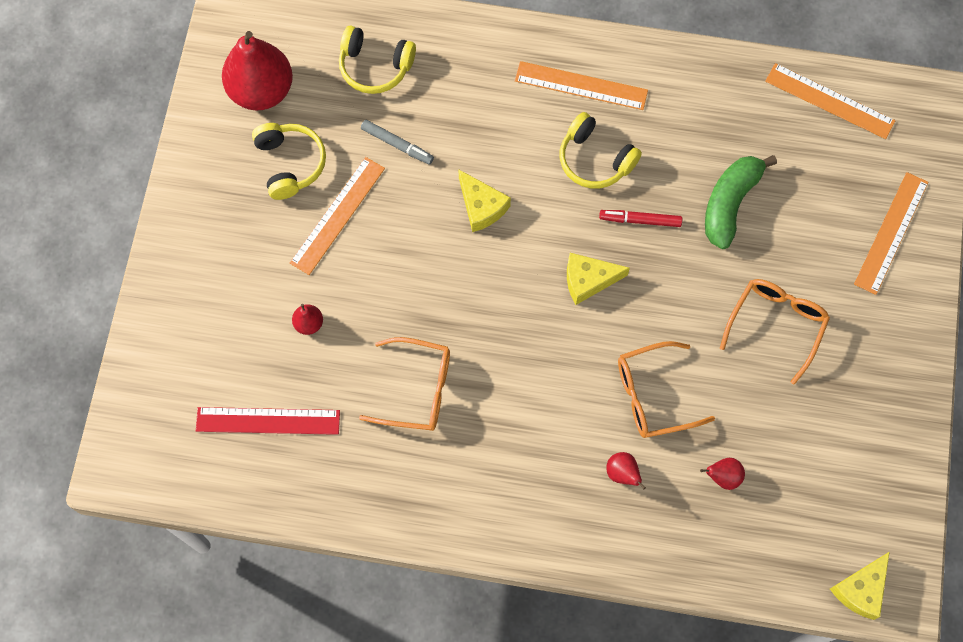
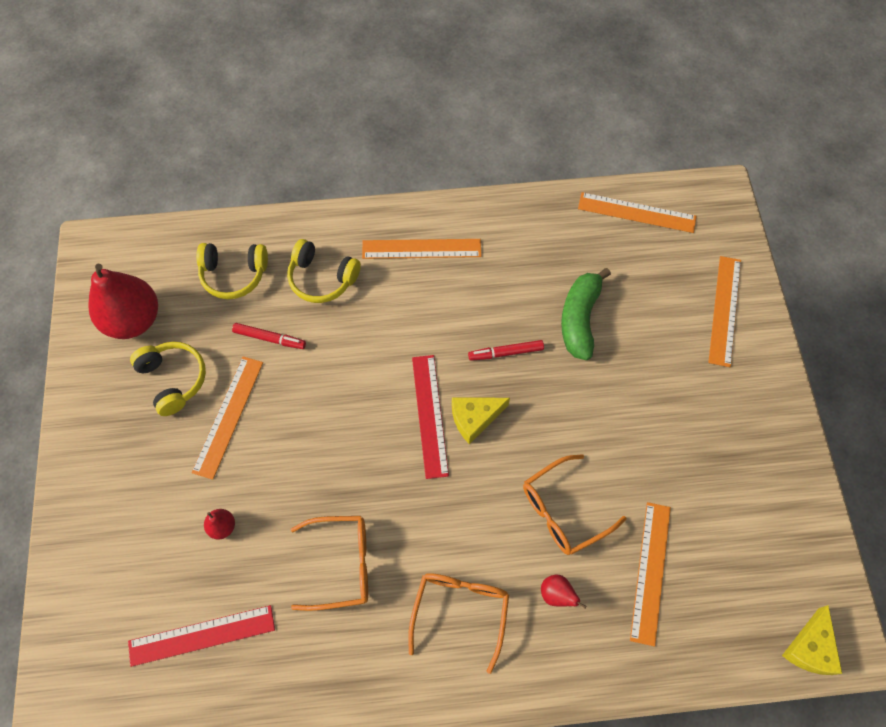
camera: 15 degrees left, 5 degrees down
(397, 144) = (269, 338): grey marker -> red marker
(481, 207) = (360, 375): yellow cheese -> none
(543, 265) = (430, 415): none -> red ruler
(595, 159) = (451, 309): yellow headphones -> yellow headphones (322, 278)
(723, 477) = (650, 572): red pear -> orange ruler
(776, 325) = (653, 416): orange glasses -> orange glasses (460, 611)

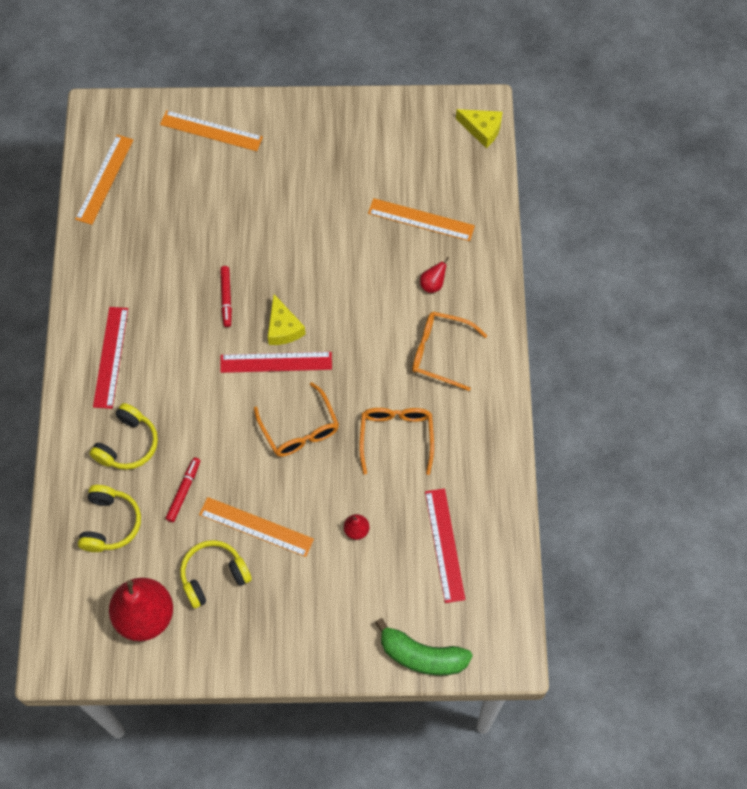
camera: 85 degrees left, 0 degrees up
(421, 249) = (111, 357): orange ruler -> red ruler
(563, 510) = (368, 272): orange glasses -> orange glasses (299, 429)
(579, 319) = (203, 238): green banana -> green banana (422, 656)

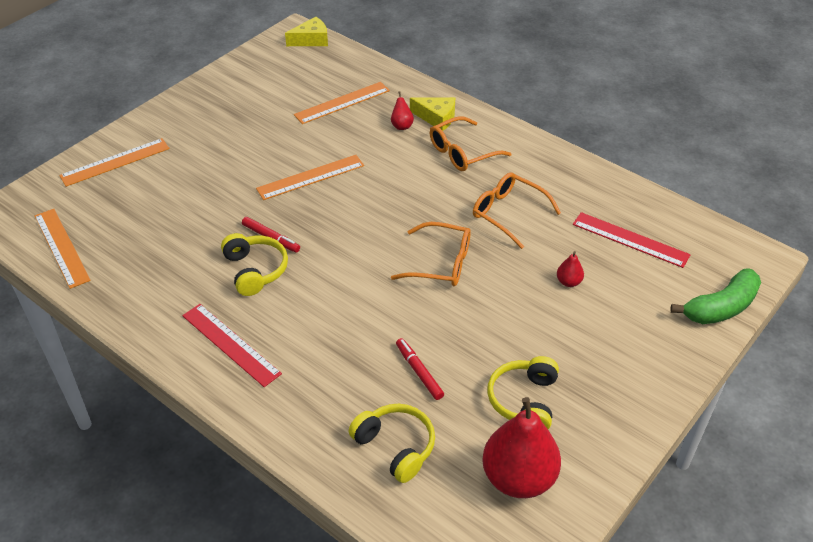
camera: 50 degrees left, 20 degrees down
(127, 444) = (329, 384): yellow headphones -> yellow headphones (255, 270)
(256, 527) = (504, 343): orange ruler -> orange ruler (311, 177)
(276, 362) = (364, 242): red ruler -> none
(283, 328) = (339, 221): yellow cheese -> yellow cheese (437, 118)

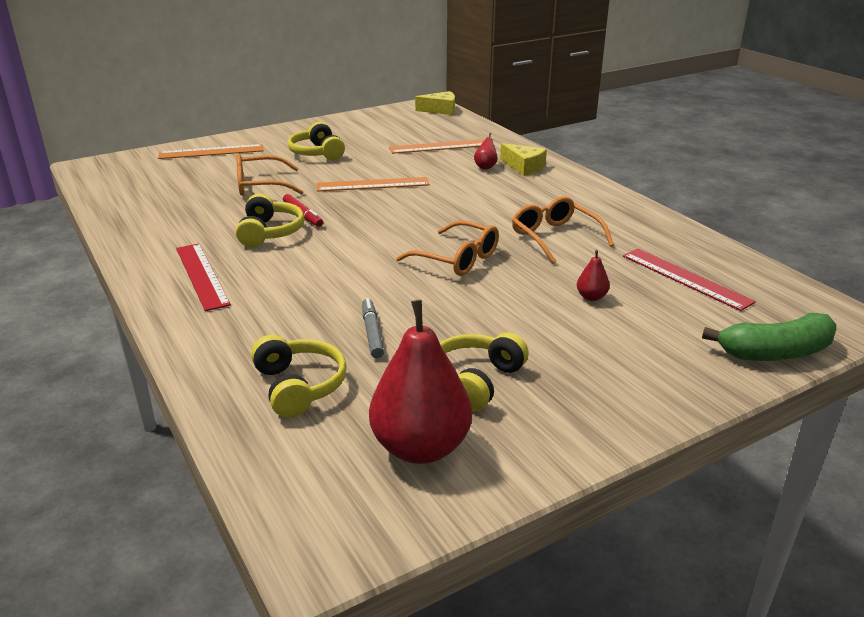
camera: 20 degrees right, 15 degrees down
(61, 247) = (118, 191): orange ruler -> none
(227, 139) = (317, 153): none -> yellow headphones
(419, 372) = (372, 333): red marker -> grey marker
(462, 152) = (534, 191): orange glasses -> orange glasses (260, 185)

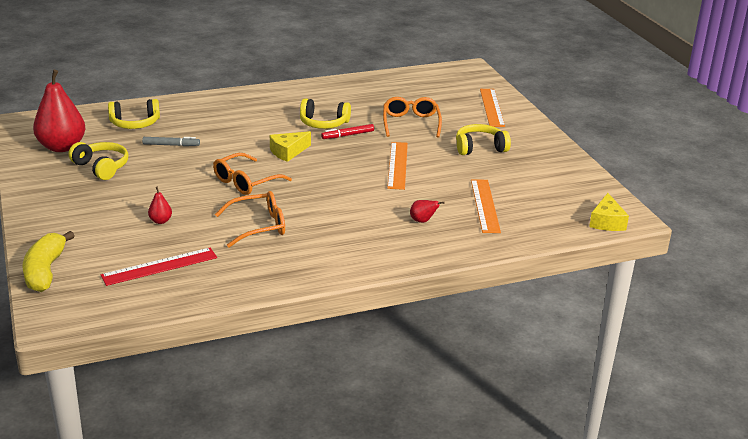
camera: 100 degrees right, 0 degrees up
(202, 275) = (271, 103): red ruler -> none
(524, 167) = (417, 241): yellow cheese -> yellow cheese (288, 152)
(775, 353) = (45, 271): green banana -> yellow banana

